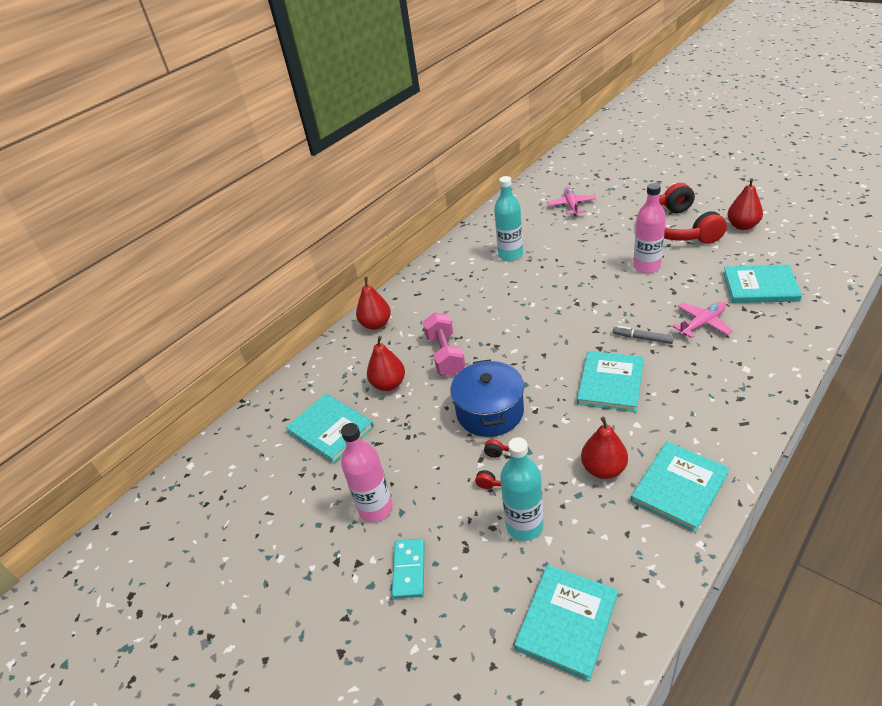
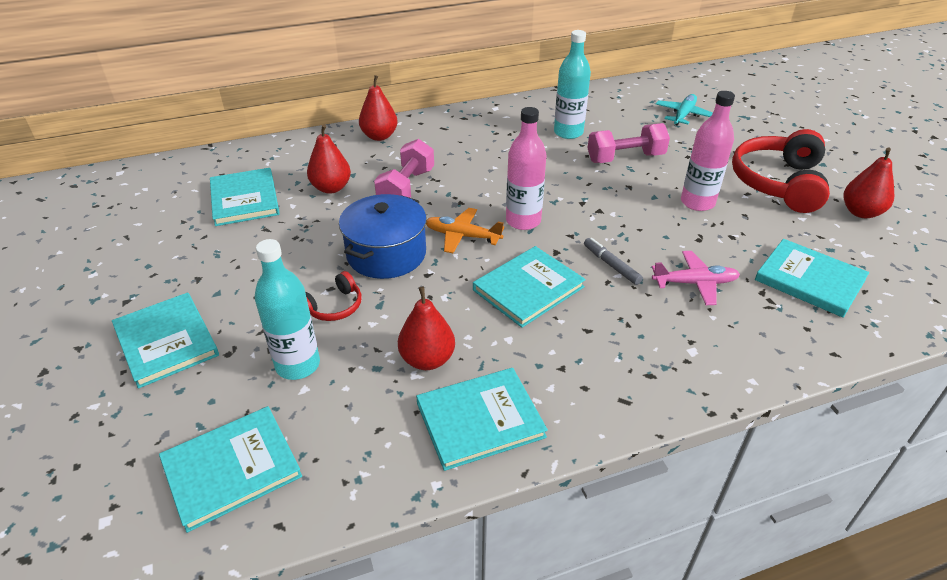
camera: 25 degrees right, 0 degrees up
(375, 508) = (202, 278): pink bottle -> pink bottle (523, 221)
(409, 569) = (166, 341): turquoise domino -> turquoise book
(526, 370) = (462, 236): none -> orange plane
(569, 256) = (625, 158): none -> pink dumbbell
(571, 205) = (683, 115): pink plane -> turquoise plane

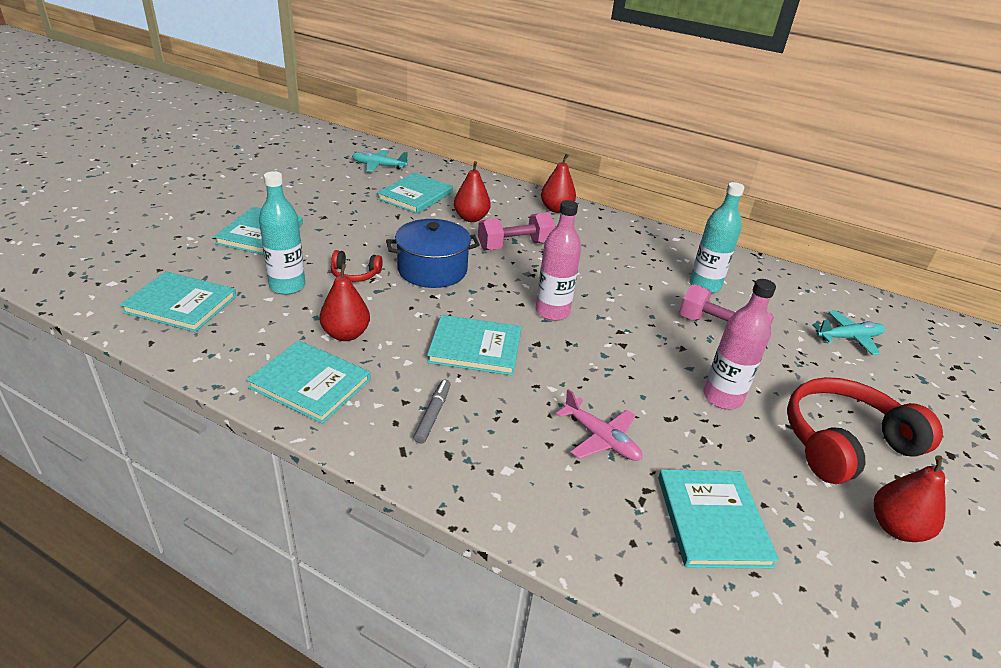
camera: 45 degrees right, 5 degrees down
(150, 193) = (379, 166): none -> turquoise plane
(462, 236) = (495, 292): orange plane -> none
(611, 265) = (559, 379): grey marker -> grey marker (433, 415)

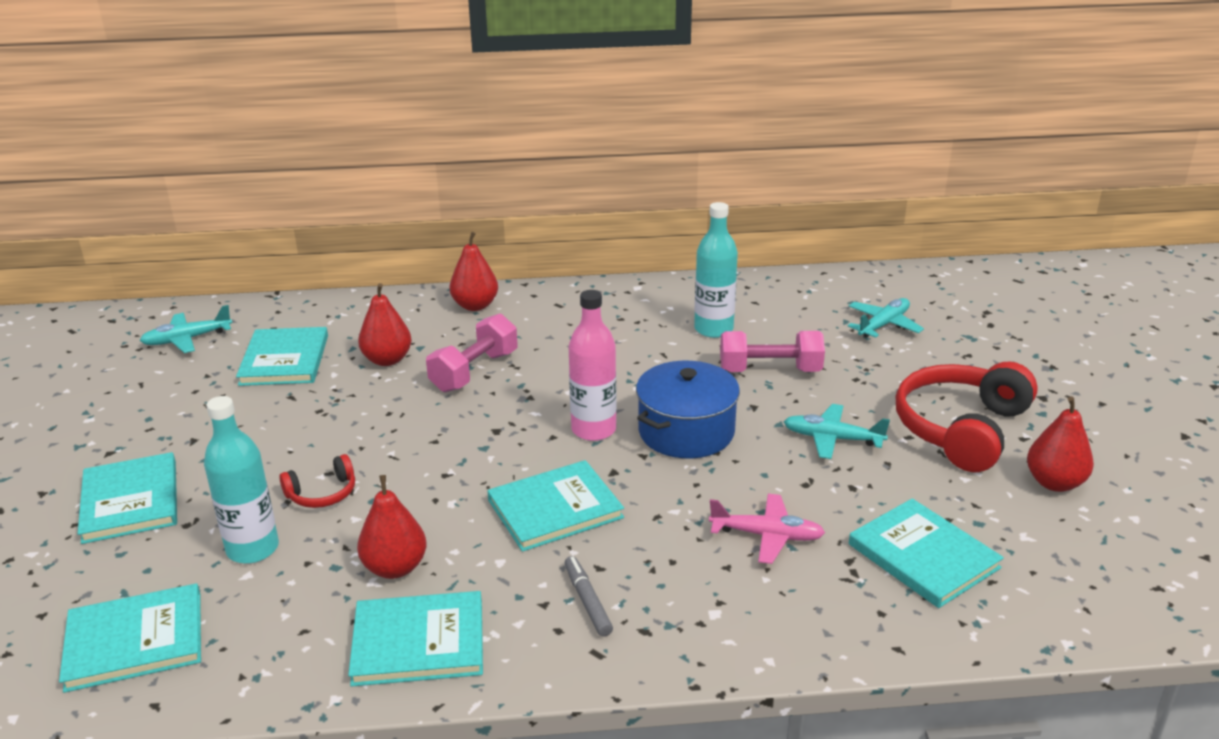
camera: 30 degrees left, 5 degrees down
(432, 270) = (411, 444): blue pot -> blue pot (686, 431)
(722, 397) = (832, 439): pink bottle -> turquoise plane

